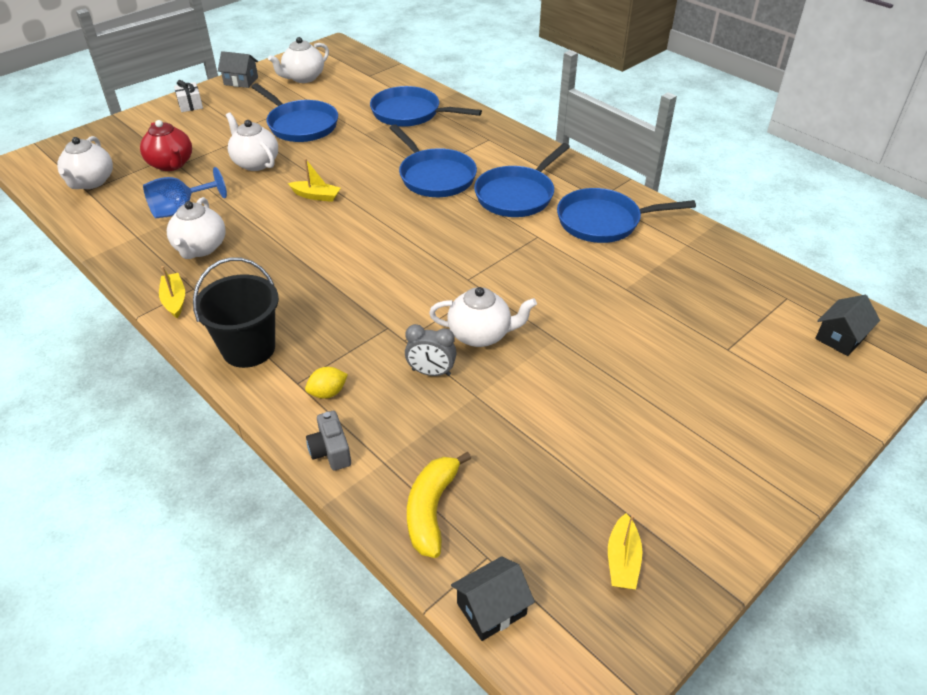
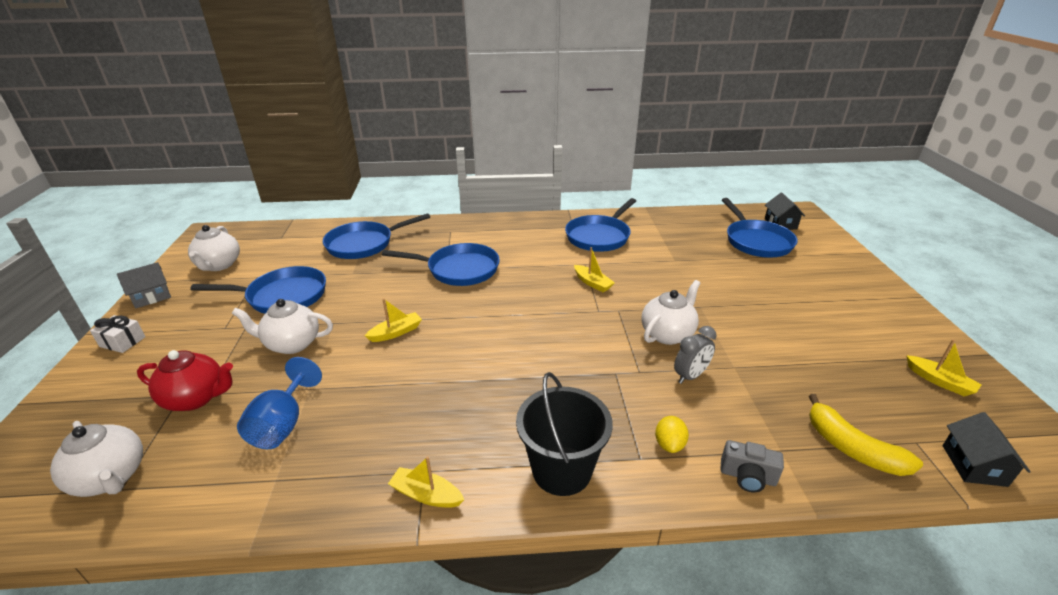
camera: 50 degrees left, 10 degrees down
(200, 248) = (367, 437): white teapot -> none
(509, 256) = (592, 283): none -> yellow boat
(517, 195) = (529, 250): blue pan -> blue pan (756, 241)

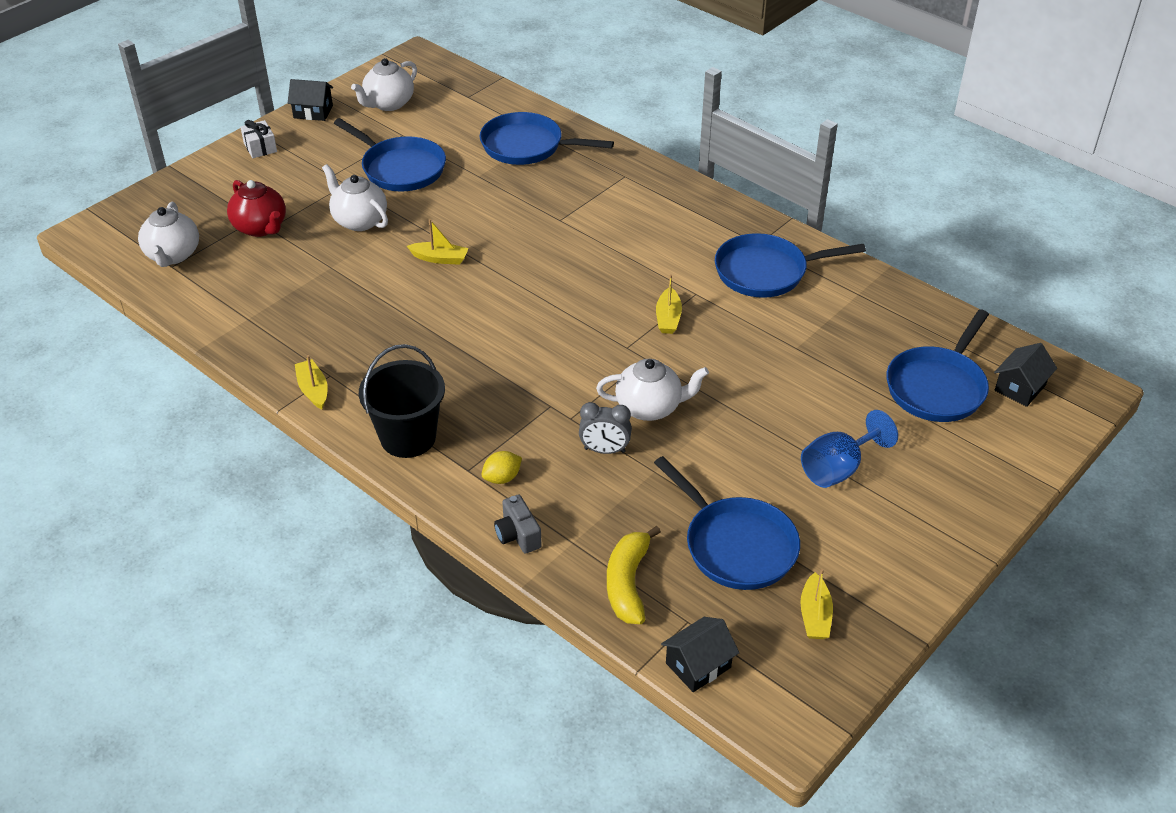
camera: 45 degrees right, 10 degrees up
(151, 297) = (313, 112): grey house -> black house
(283, 424) = (288, 283): blue goblet -> blue goblet (838, 469)
(458, 269) = (570, 227): blue pan -> blue pan (735, 545)

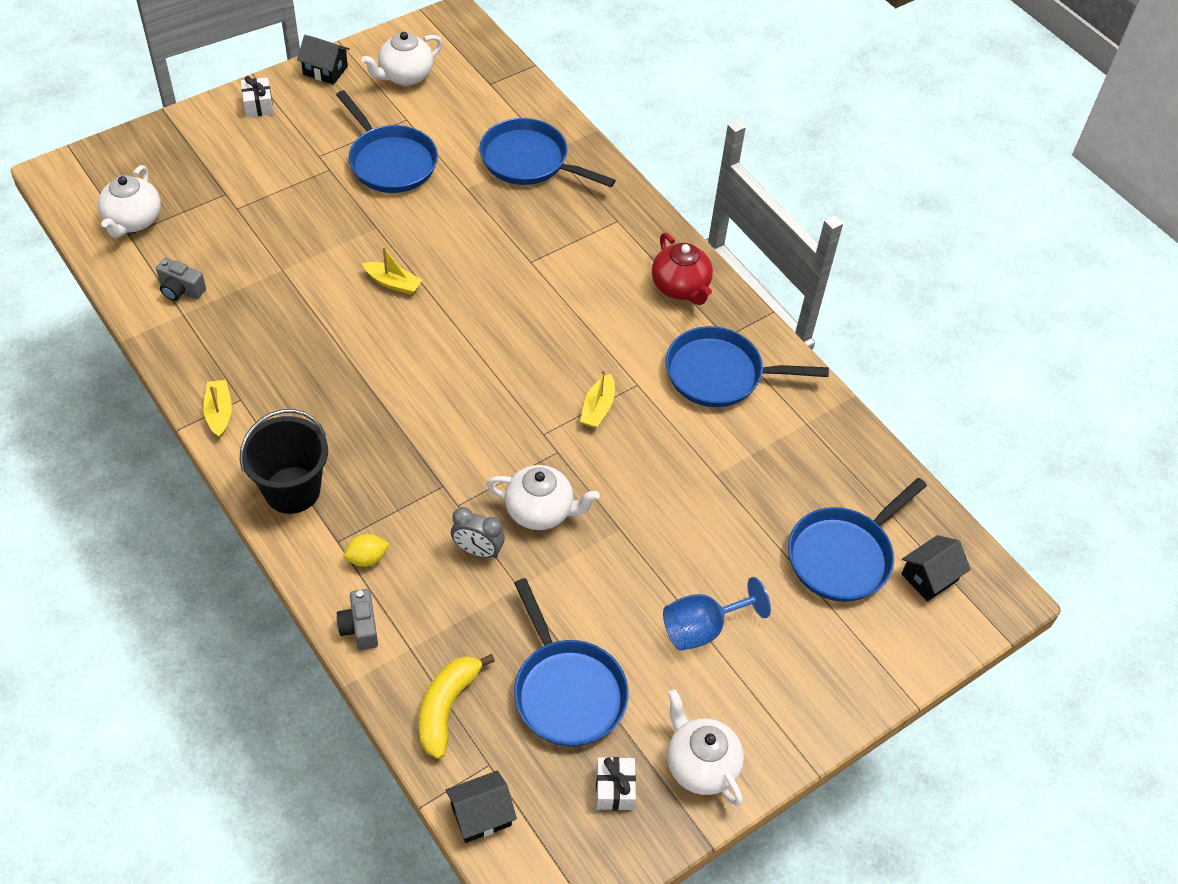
camera: 10 degrees right, 10 degrees up
(239, 300) = (181, 290): none -> grey camera
(261, 228) = (228, 206): red teapot -> red teapot (680, 287)
(359, 220) = (328, 218): white teapot -> white teapot (700, 765)
(815, 615) = (614, 789): yellow boat -> white gift

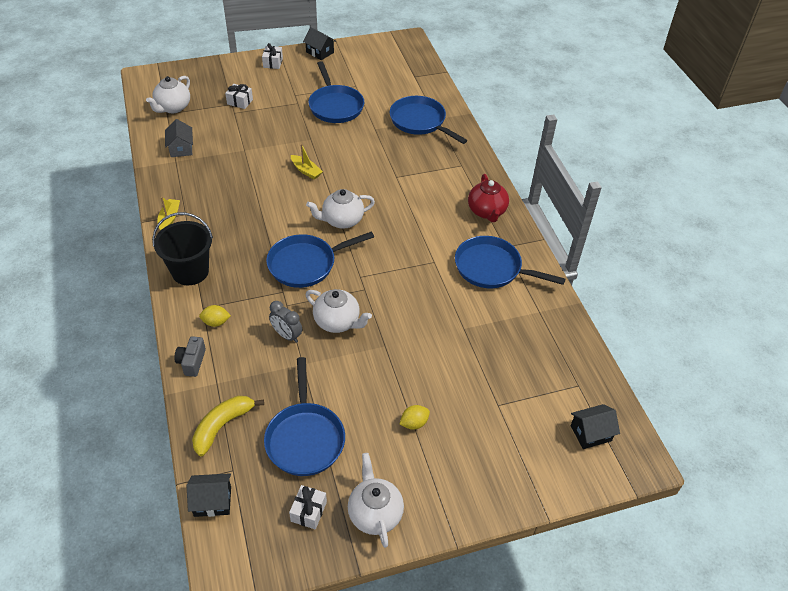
camera: 20 degrees right, 5 degrees down
(181, 290) = (181, 148): grey camera -> grey house
(237, 187) = (240, 102): none -> white gift
(405, 76) = (365, 63): white teapot -> white teapot (342, 220)
(598, 408) = (402, 270): yellow boat -> none
(702, 628) = (414, 423): blue goblet -> yellow lemon
(843, 555) = (533, 402): blue pan -> blue pan (306, 264)

